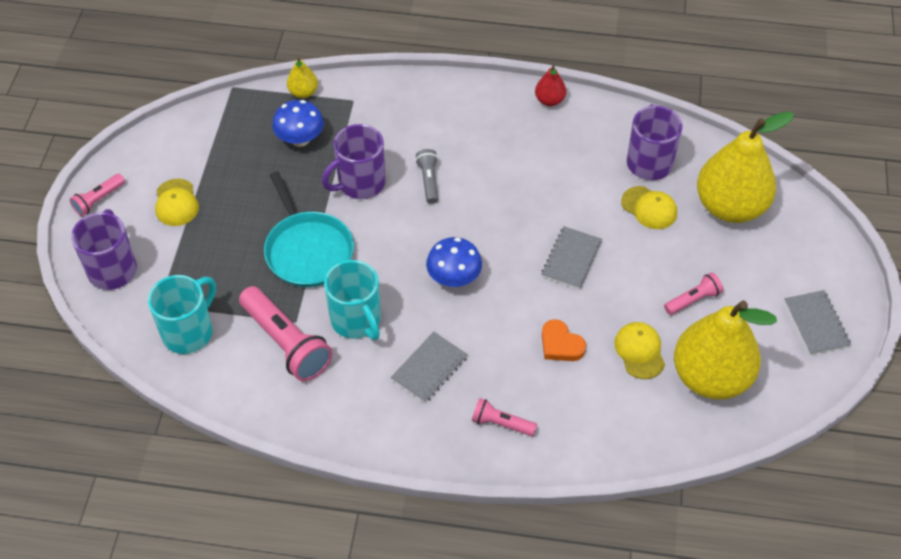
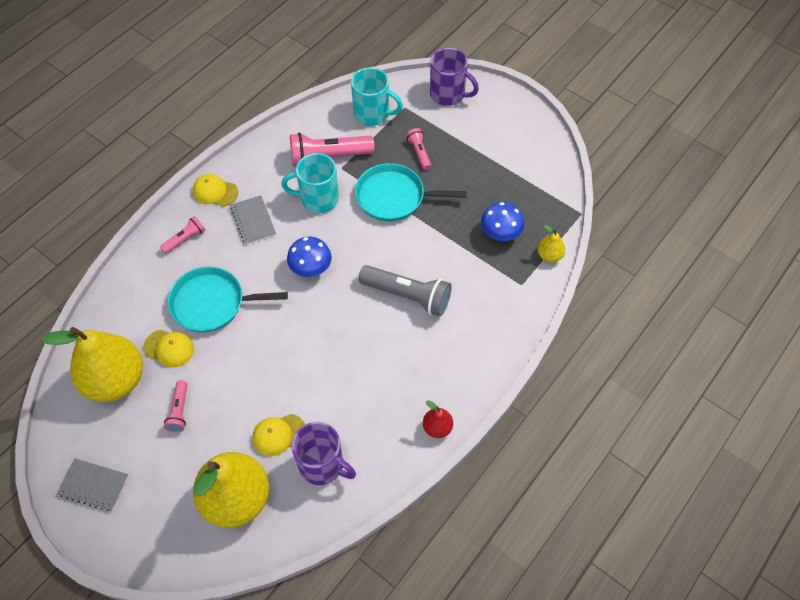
camera: 120 degrees right, 5 degrees up
(99, 200) = (512, 105): pink flashlight -> pink flashlight (419, 153)
(176, 203) = (484, 143): yellow cap -> yellow cap (215, 192)
(189, 332) = (372, 114): turquoise mug -> turquoise mug turned 45 degrees counterclockwise
(360, 183) = (433, 252): purple mug -> none
(428, 181) = (407, 296): grey flashlight -> grey flashlight, size x1.90
(560, 344) = (212, 303): orange heart -> turquoise pan
(571, 259) = (273, 350): grey notebook -> none

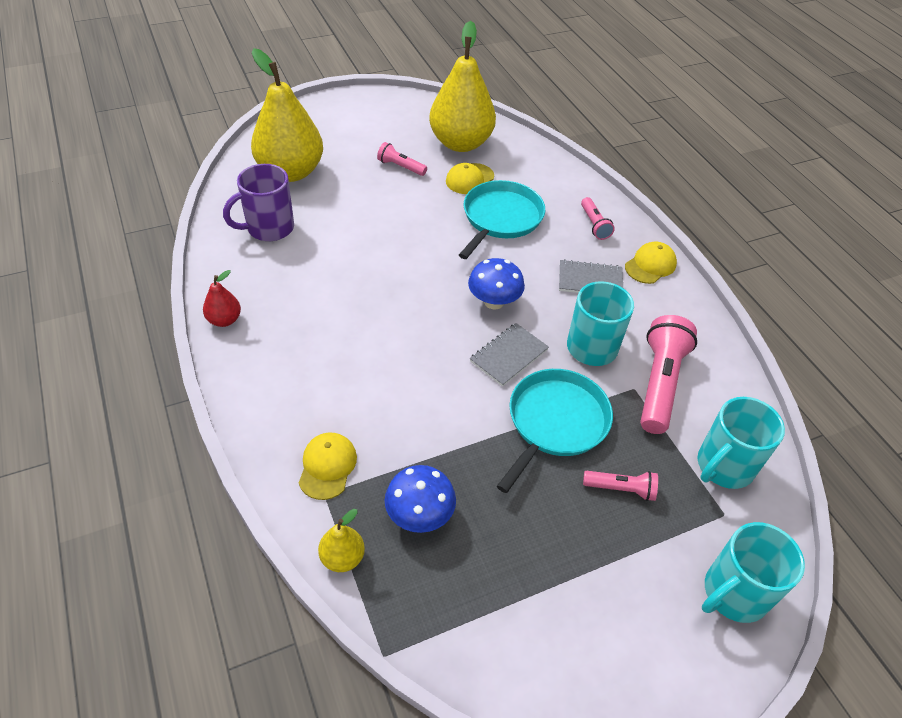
camera: 115 degrees right, 10 degrees down
(94, 485) = (374, 111): grey notebook -> grey notebook (509, 356)
(279, 434) = (324, 213): yellow cap -> yellow cap (327, 466)
(407, 296) = (397, 368): grey flashlight -> none
(448, 94) = (733, 593): purple mug -> turquoise mug

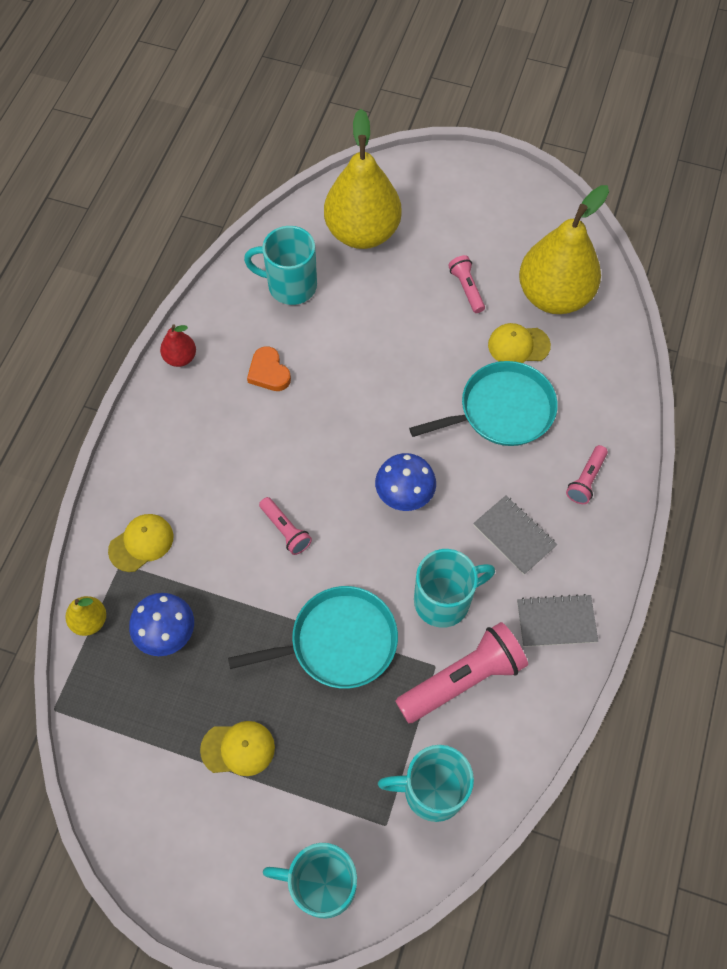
camera: 45 degrees right, 15 degrees up
(269, 228) = (290, 285): purple mug -> turquoise mug
(310, 288) = (269, 372): none -> orange heart
(509, 356) = (363, 554): grey notebook -> grey notebook (556, 621)
(621, 489) = (328, 737): pink flashlight -> pink flashlight (285, 530)
(650, 265) = (591, 562): yellow cap -> yellow cap (238, 748)

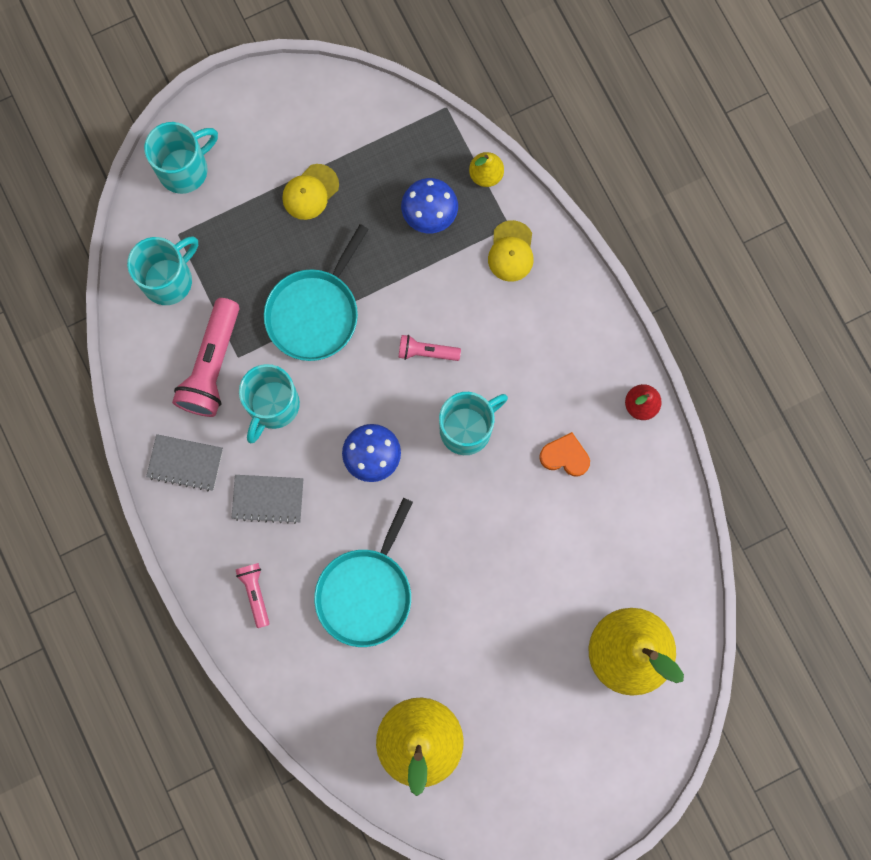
camera: 135 degrees right, 15 degrees up
(290, 285) = (629, 545): turquoise mug -> turquoise mug (467, 428)
(466, 289) = (493, 678): pink flashlight -> none
(518, 345) = (405, 664): yellow cap -> none
(556, 621) = (185, 463): grey notebook -> grey notebook turned 60 degrees clockwise

